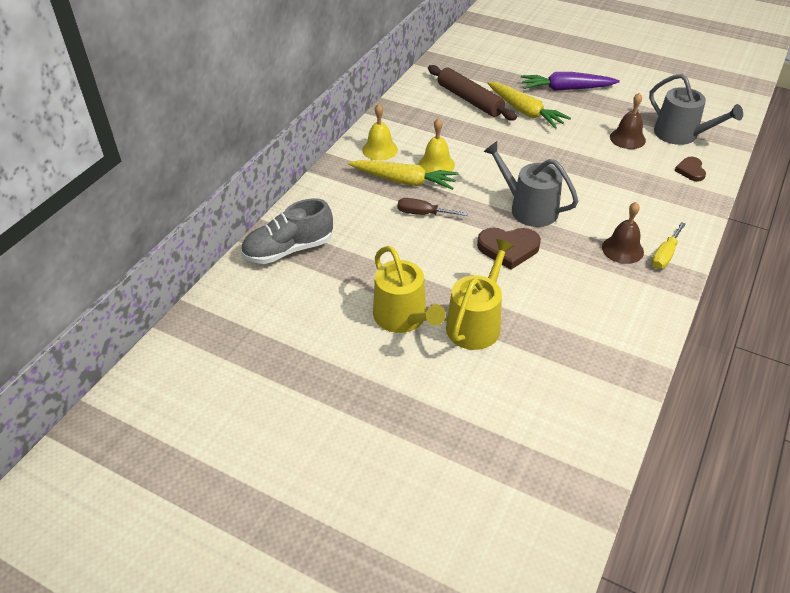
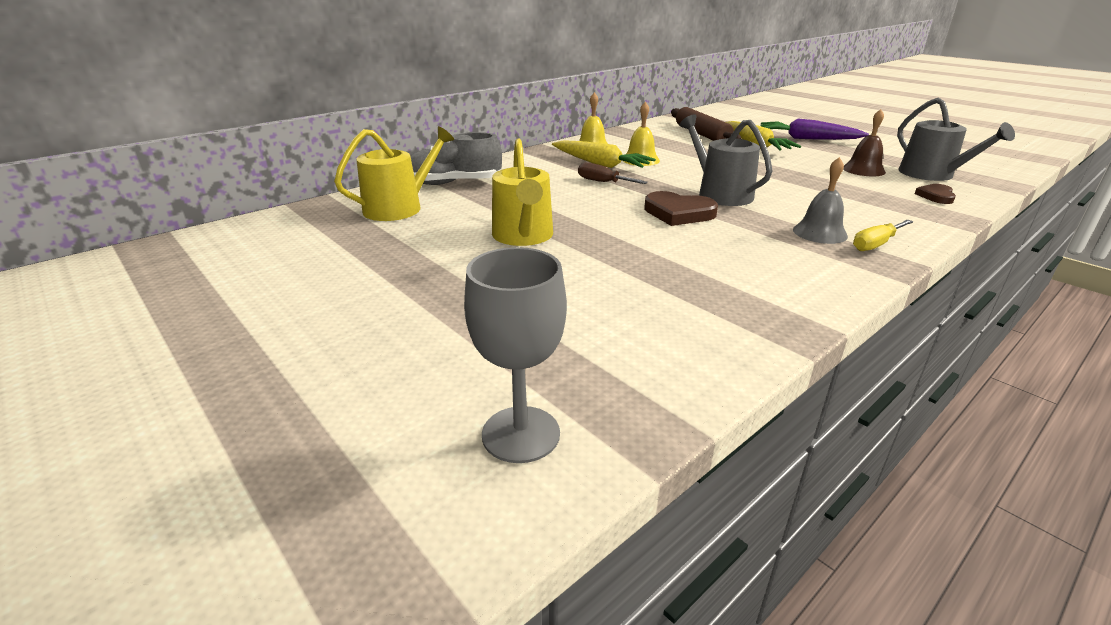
camera: 20 degrees right, 15 degrees down
(476, 323) = (601, 252): yellow watering can -> yellow watering can (399, 208)
(524, 526) = (521, 434): none -> grey goblet
(622, 249) = (820, 232): brown bell -> grey bell

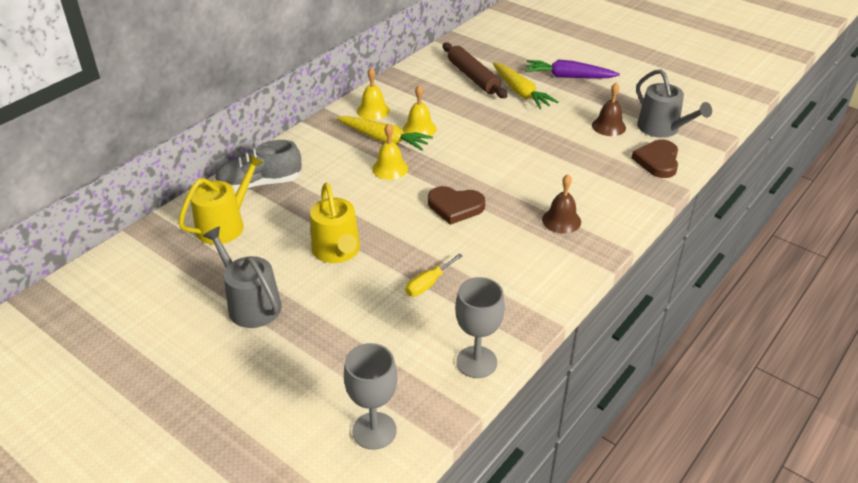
camera: 10 degrees left, 10 degrees up
(603, 182) = (390, 168): brown screwdriver -> yellow bell
(705, 361) = (476, 362): none -> grey goblet
(720, 193) = (488, 175): grey watering can -> grey watering can (250, 304)
(820, 232) = (561, 220): grey bell -> brown bell
(875, 244) = (599, 230): yellow screwdriver -> yellow screwdriver (428, 284)
(936, 196) = (657, 161): brown heart -> brown heart, size x1.66

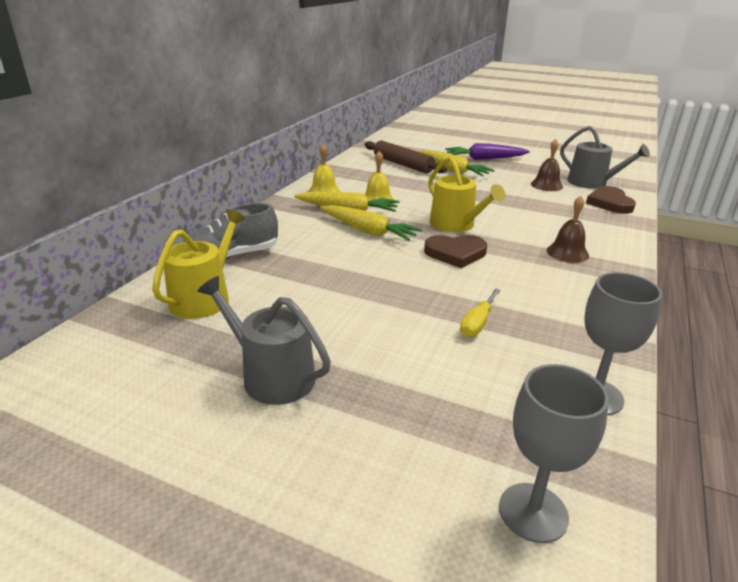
camera: 15 degrees left, 10 degrees down
(337, 251) = (353, 306): yellow watering can -> yellow watering can (456, 225)
(390, 168) = (368, 231): yellow bell -> yellow carrot

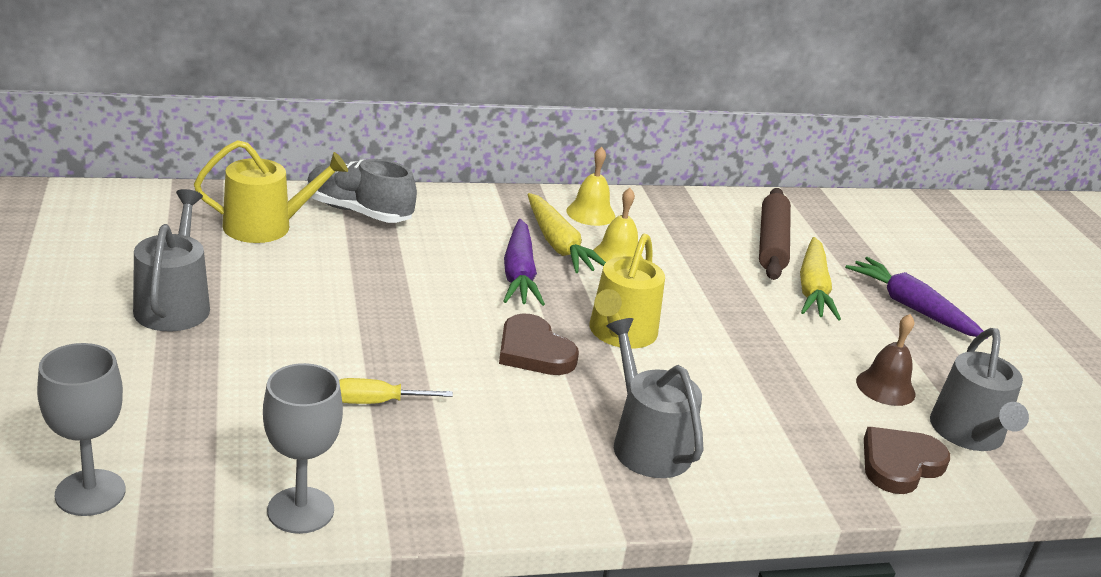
camera: 50 degrees right, 0 degrees up
(368, 231) = (519, 274): yellow carrot -> purple carrot
(567, 253) = (646, 443): brown bell -> grey watering can

